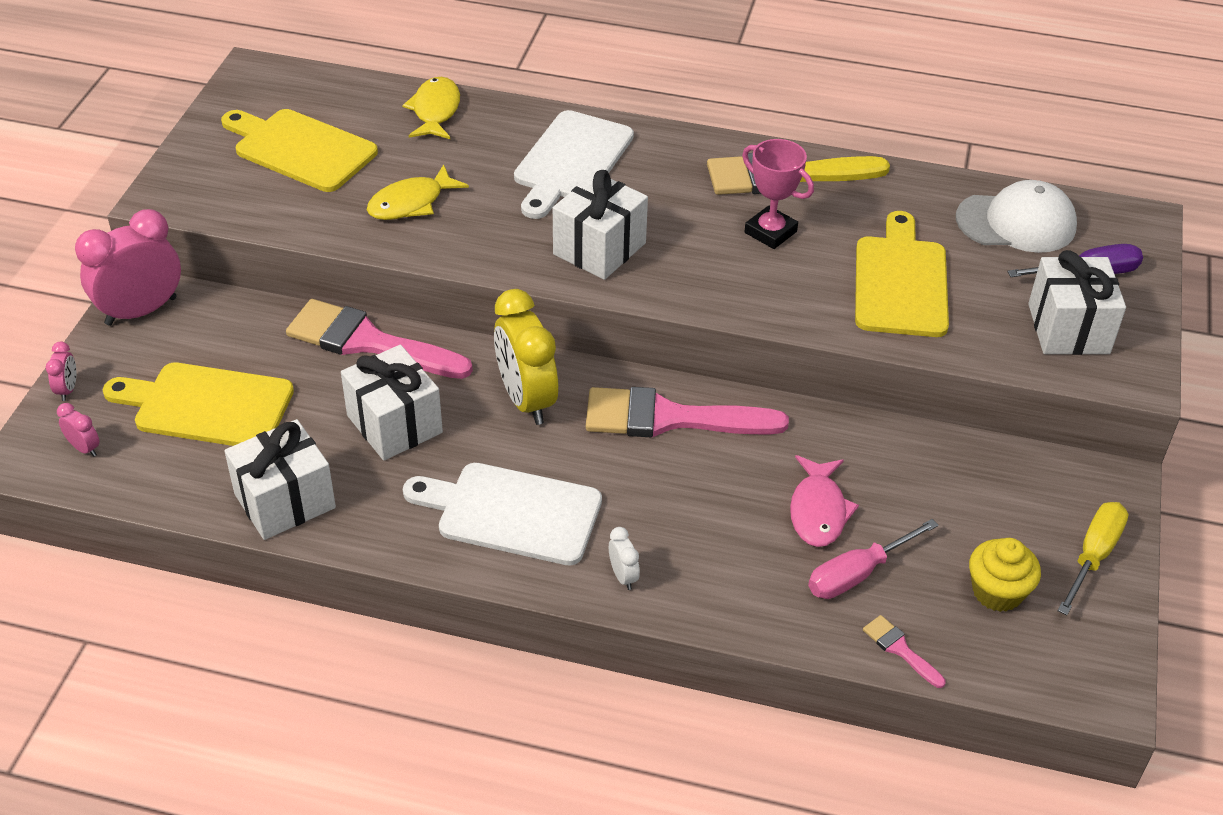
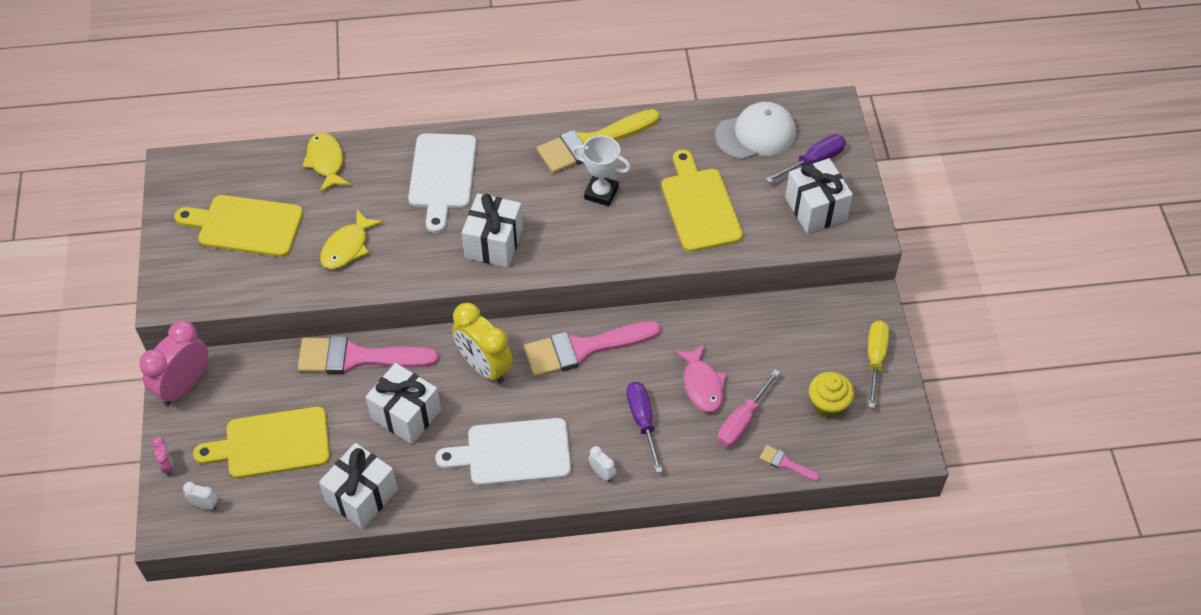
camera: 20 degrees left, 10 degrees up
(84, 448) = (205, 505): pink clock -> white clock
(711, 530) = (642, 421): none -> purple screwdriver
(770, 232) = (601, 193): pink trophy -> white trophy

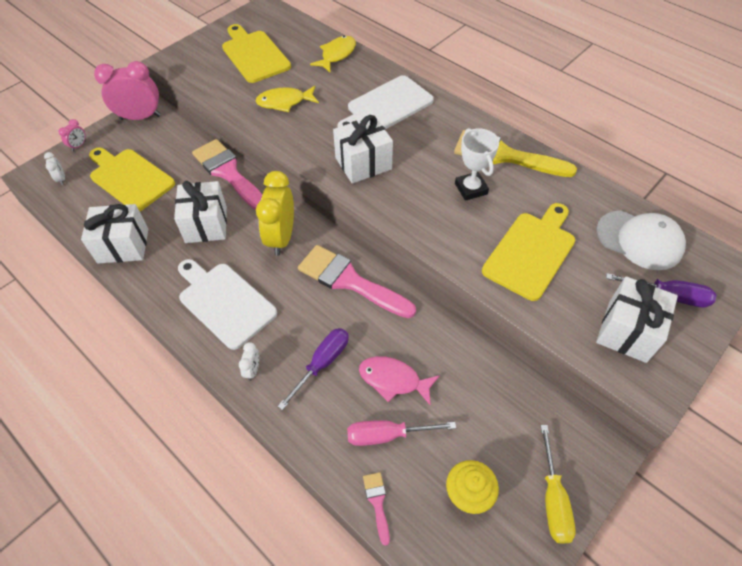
camera: 50 degrees right, 0 degrees up
(702, 385) = (393, 380): pink fish -> pink fish turned 75 degrees clockwise
(875, 359) = (553, 499): yellow screwdriver -> yellow screwdriver turned 120 degrees clockwise

